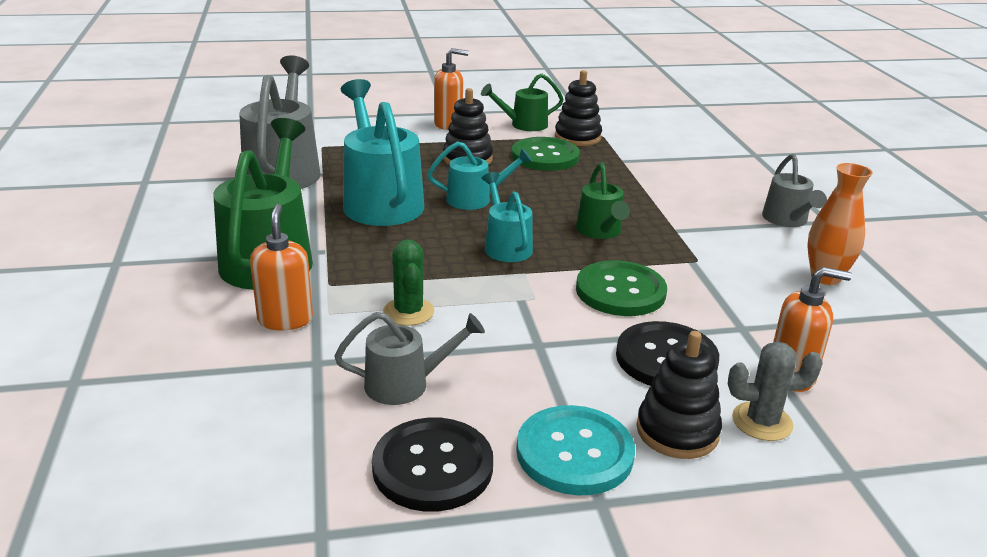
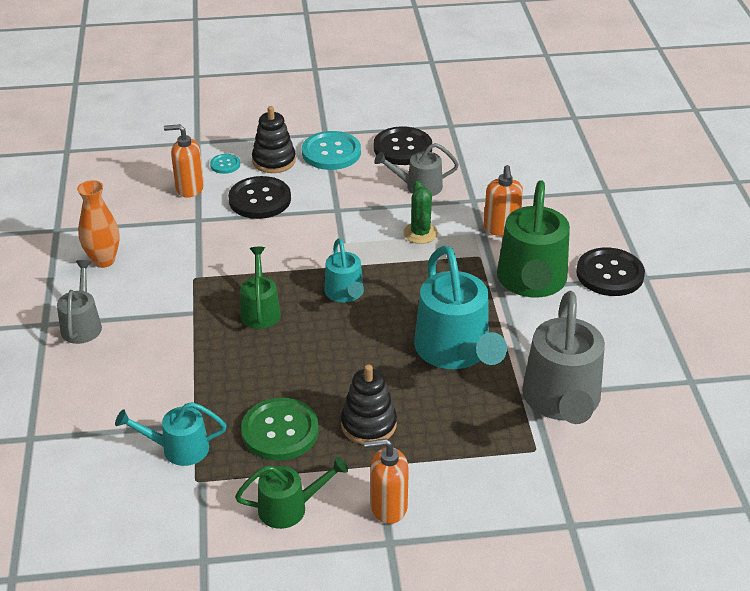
camera: 175 degrees left, 10 degrees up
(160, 266) = (609, 274): none -> black button
(476, 199) = (365, 354): turquoise watering can -> turquoise watering can (177, 449)
(577, 137) = (228, 476): black stacking toy -> none
(620, 291) = (268, 249): green button -> none
(762, 422) = (225, 165): grey cactus -> turquoise button

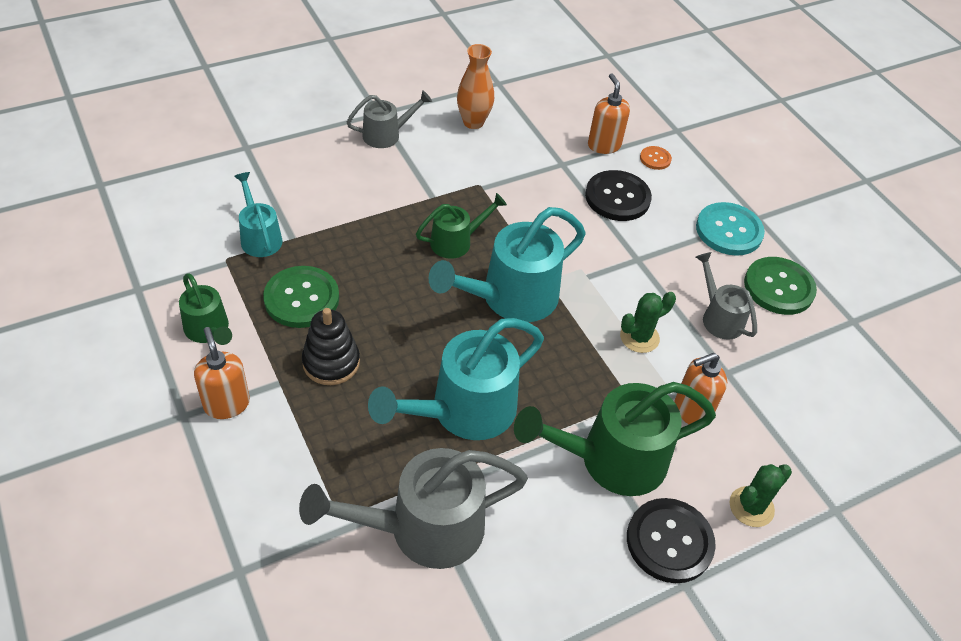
camera: 65 degrees right, 10 degrees up
(225, 165) = (655, 159): turquoise button -> orange button
(274, 161) = (684, 191): black stacking toy -> none
(345, 294) = (509, 298): turquoise watering can -> turquoise watering can, size x1.82
(402, 148) = (778, 287): black button -> green button
(593, 227) = (751, 507): none -> green cactus

